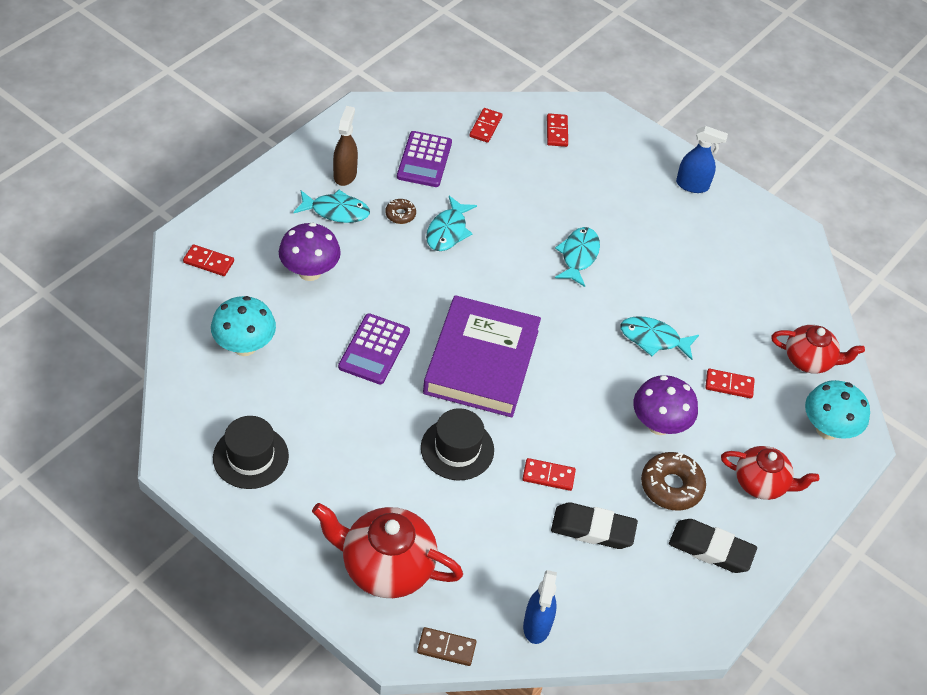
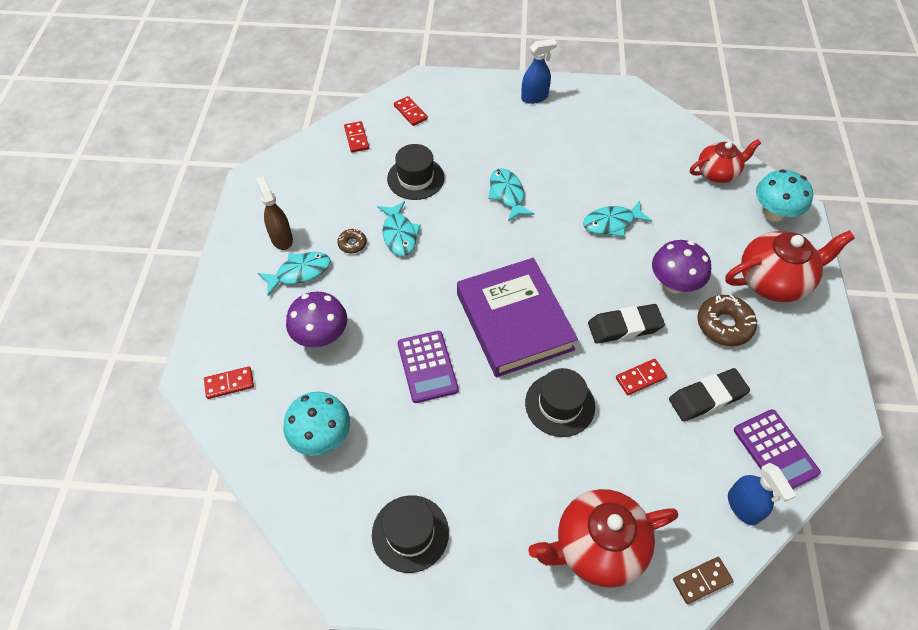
camera: 30 degrees left, 5 degrees up
(424, 160) = (333, 190): purple calculator -> purple calculator (775, 451)
(507, 192) = (415, 178): none -> black hat
(711, 549) = (791, 353): black eraser -> black eraser (624, 327)
(729, 385) = (688, 224): red domino -> none
(761, 483) = (773, 281): red teapot -> red teapot, size x1.54

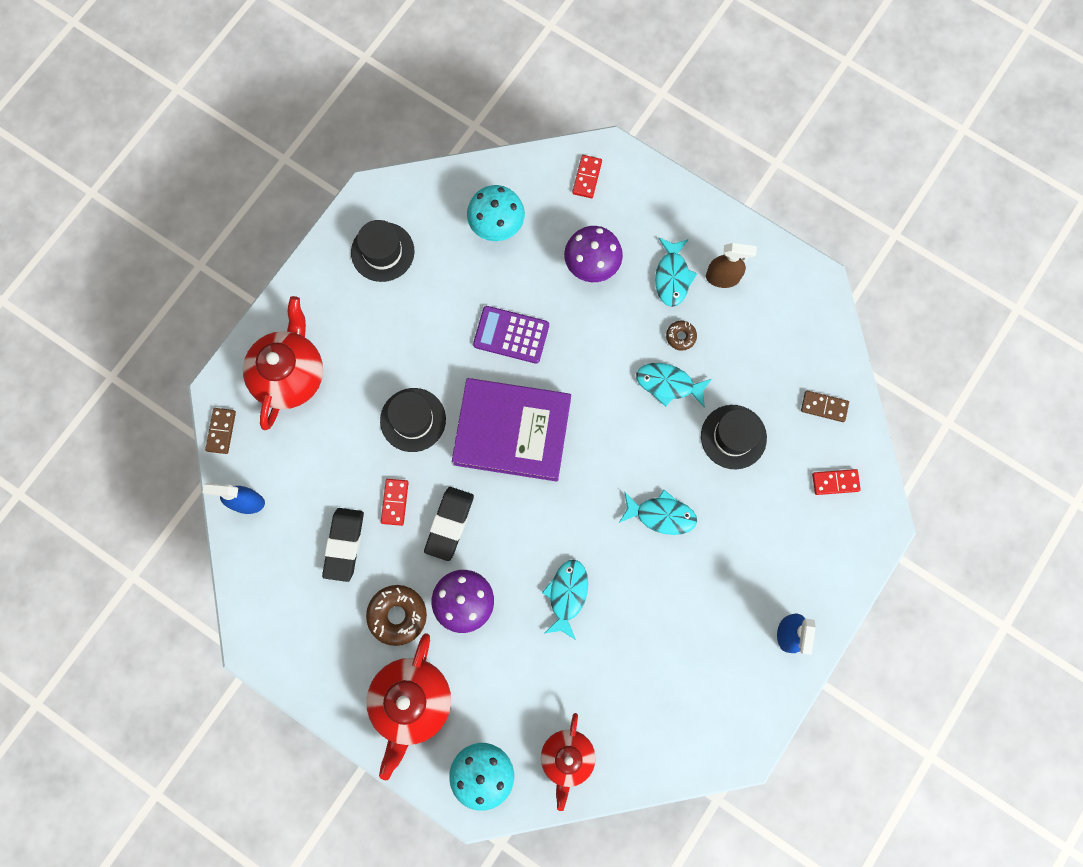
camera: 120 degrees right, 20 degrees up
(356, 138) = (824, 406): red domino -> brown domino
(775, 451) = (268, 563): purple calculator -> none

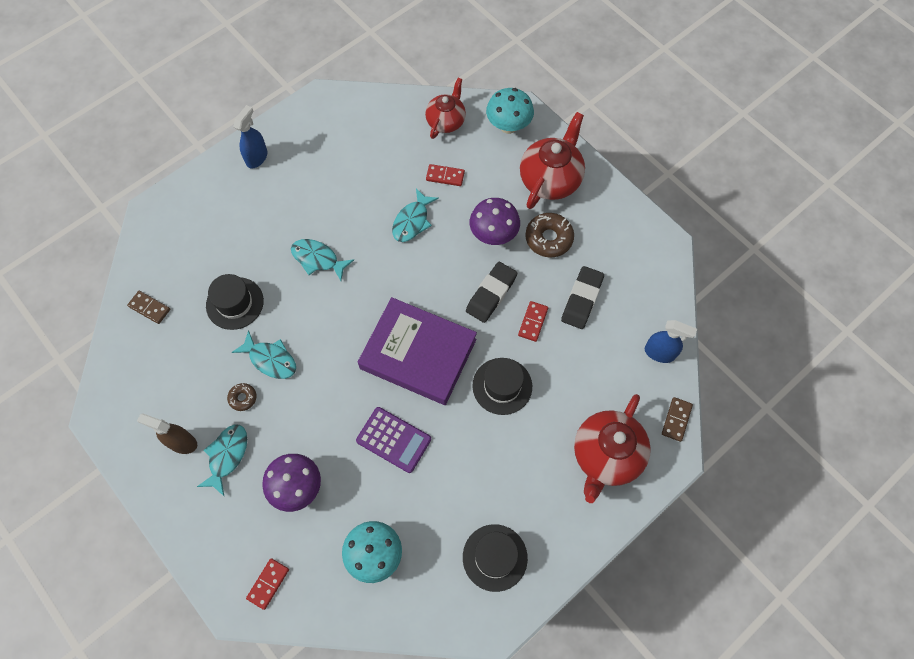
camera: 165 degrees left, 10 degrees down
(835, 482) = (170, 249): red domino -> red domino (445, 176)

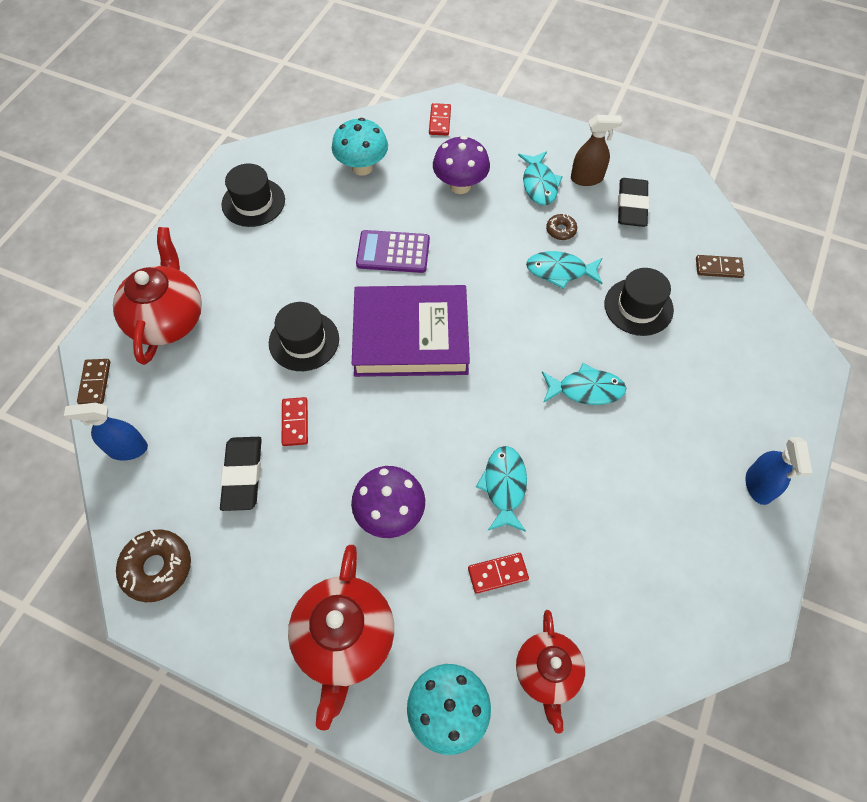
camera: 155 degrees right, 5 degrees down
(491, 294) = (359, 435): black eraser -> black eraser (631, 206)
(548, 238) = (314, 541): brown donut -> brown donut (157, 568)

